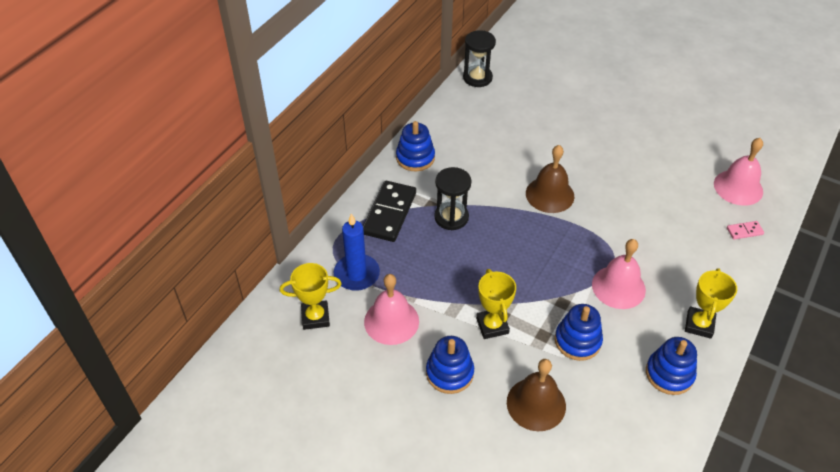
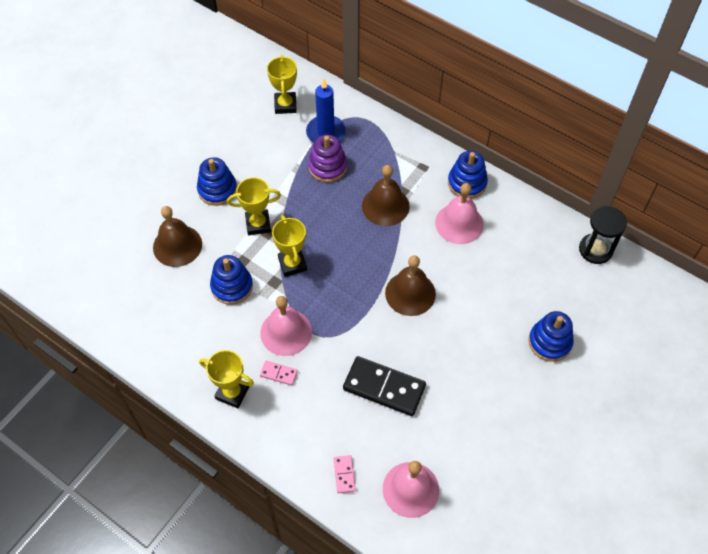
camera: 95 degrees right, 10 degrees up
(389, 213) = (394, 158): black domino -> black domino (384, 387)
(391, 321) = (274, 154): pink bell -> pink bell (459, 223)
(405, 269) = (328, 167): none -> purple stacking toy
(451, 217) = (385, 206): black hourglass -> brown bell
(537, 289) = (292, 264): none -> yellow trophy
(665, 288) = (279, 373): none -> pink domino
(669, 374) = (185, 353): blue stacking toy -> blue stacking toy (549, 342)

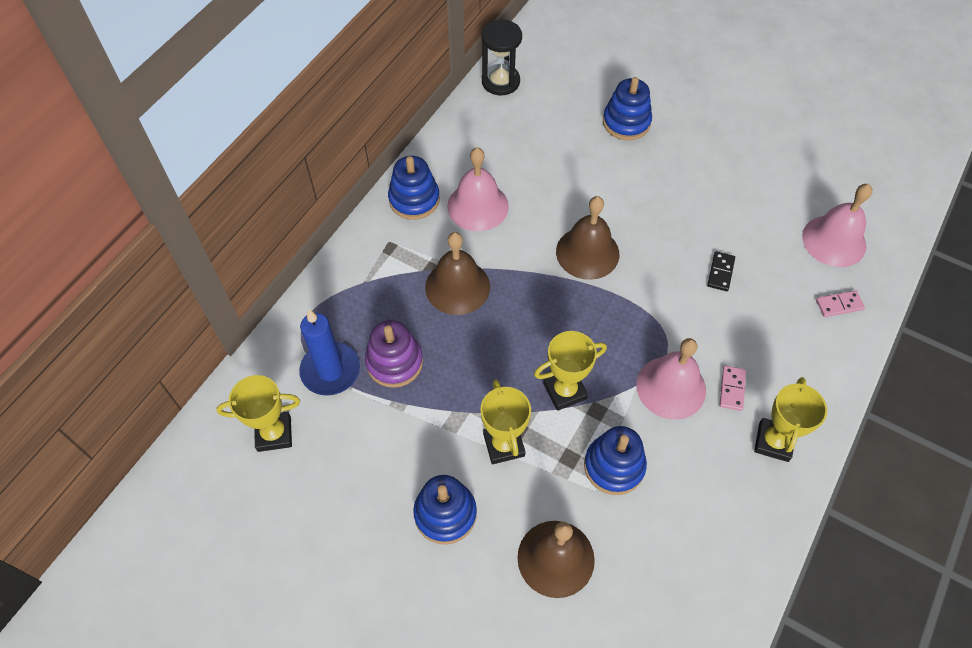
camera: 95 degrees left, 0 degrees up
(384, 387) = (720, 272): black domino -> black domino, size x0.46

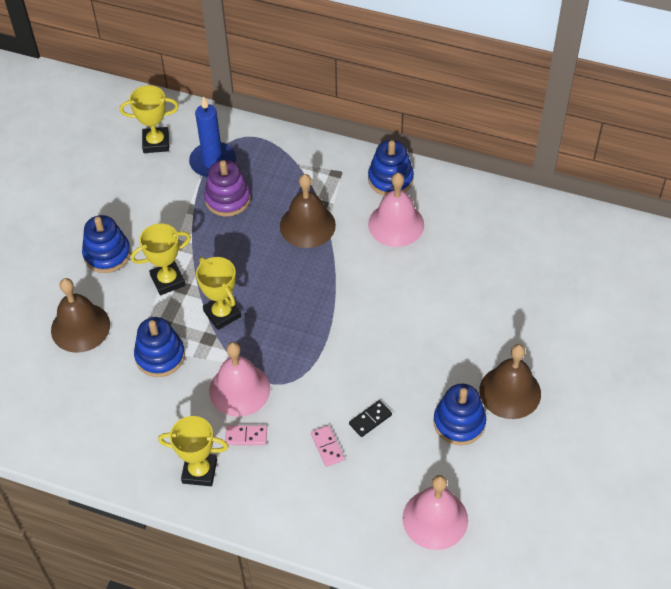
camera: 80 degrees right, 5 degrees down
(274, 434) = (156, 143): yellow trophy -> yellow trophy turned 75 degrees counterclockwise
(500, 81) = (553, 216): black hourglass -> none
(587, 252) = (366, 312): brown bell -> brown bell (510, 392)
(626, 122) = (535, 324): blue stacking toy -> blue stacking toy (459, 422)
(720, 272) = (370, 419): black domino -> black domino turned 45 degrees counterclockwise
(839, 305) = (356, 524): pink domino -> pink domino (327, 447)

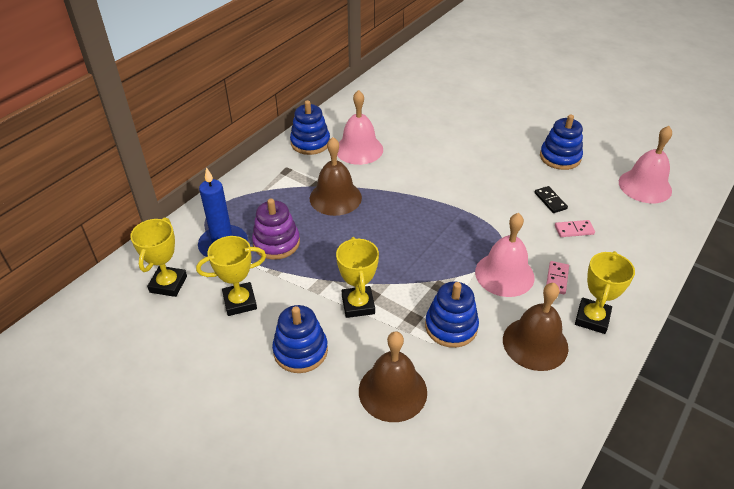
camera: 75 degrees left, 10 degrees down
(222, 314) = (414, 271): yellow trophy -> yellow trophy (240, 302)
(510, 392) = (536, 129): brown bell -> brown bell (535, 343)

